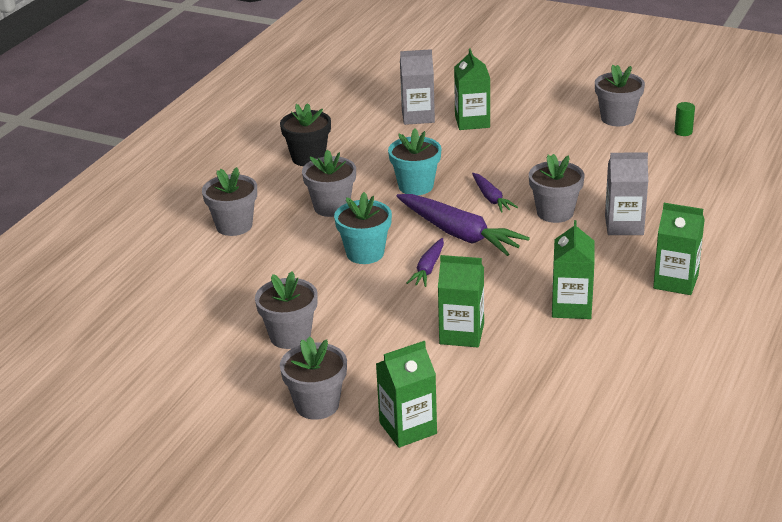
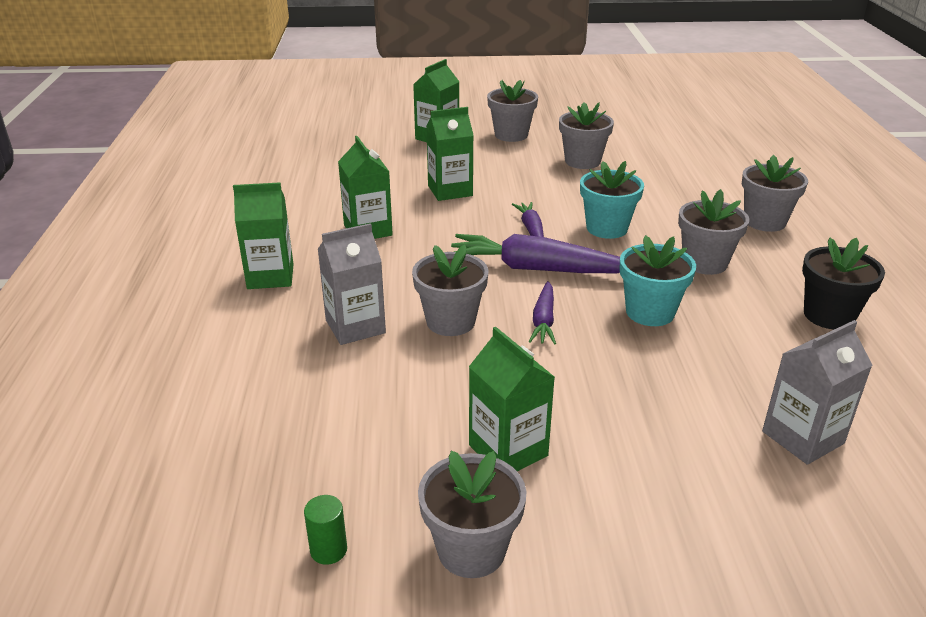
camera: 150 degrees right, 0 degrees up
(472, 121) = (709, 453): green carton -> green carton (508, 450)
(491, 198) = (543, 320): purple carrot -> purple carrot turned 120 degrees counterclockwise

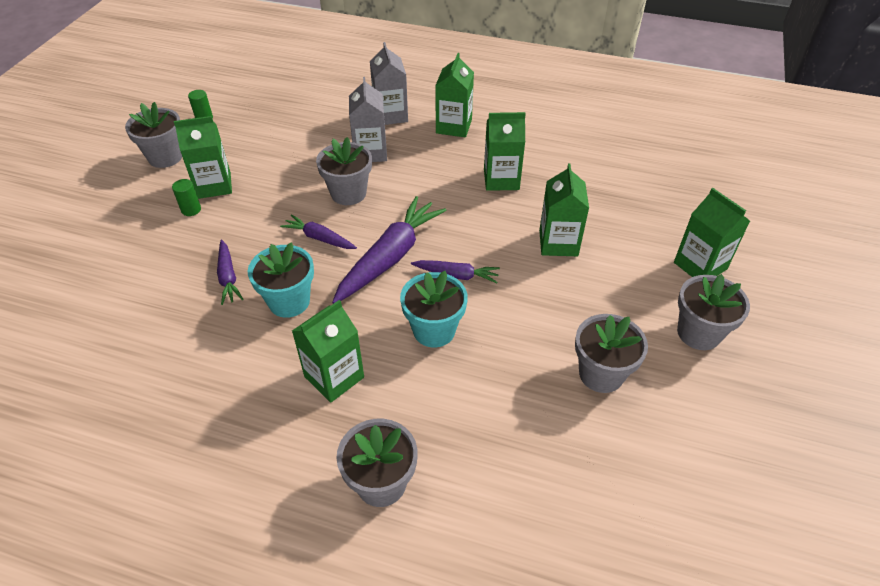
camera: 110 degrees right, 15 degrees up
(574, 452) = (191, 209): none -> green cylinder
(657, 367) = (228, 277): none -> purple carrot
(704, 263) = (334, 377): grey flower pot -> green carton
(802, 437) = (111, 317): grey carton -> grey carton (390, 115)
(828, 315) = (201, 425): black flower pot -> none

